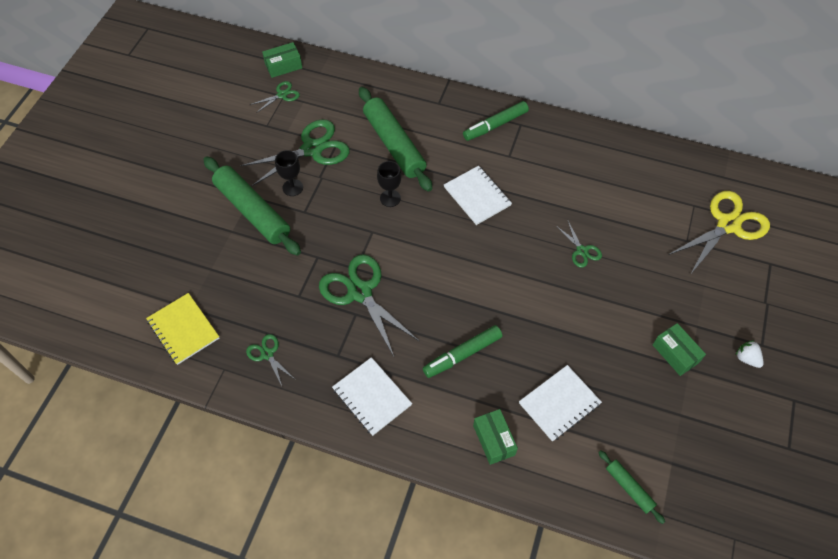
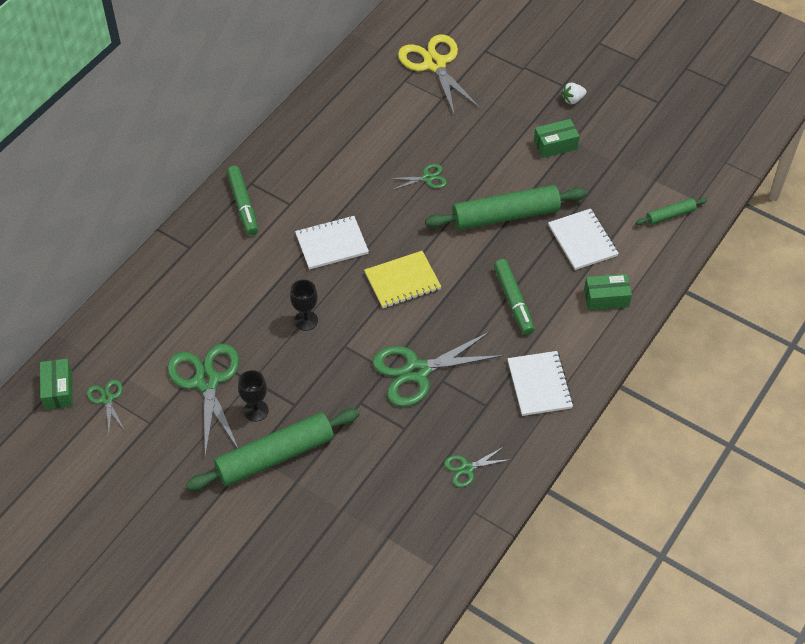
camera: 75 degrees left, 5 degrees down
(183, 329) = (413, 546): yellow notebook -> yellow notebook (402, 281)
(372, 397) = (539, 384): white notebook -> white notebook turned 75 degrees counterclockwise
(394, 144) = (232, 301): green rolling pin -> green rolling pin (505, 215)

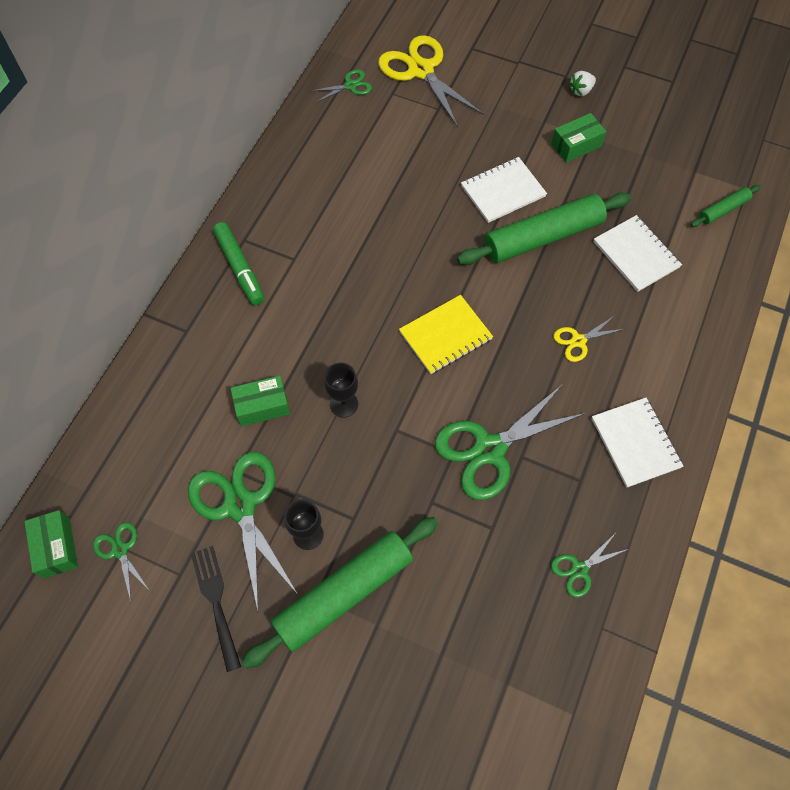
camera: 10 degrees left, 10 degrees up
(174, 446) = (216, 601): none -> black fork
(331, 244) = (353, 301): white notebook -> white notebook (503, 191)
(427, 178) = (444, 205): green scissors -> green scissors (350, 85)
(513, 301) = (578, 341): green marker -> yellow scissors
(606, 298) = (681, 321): green box -> green box (262, 406)

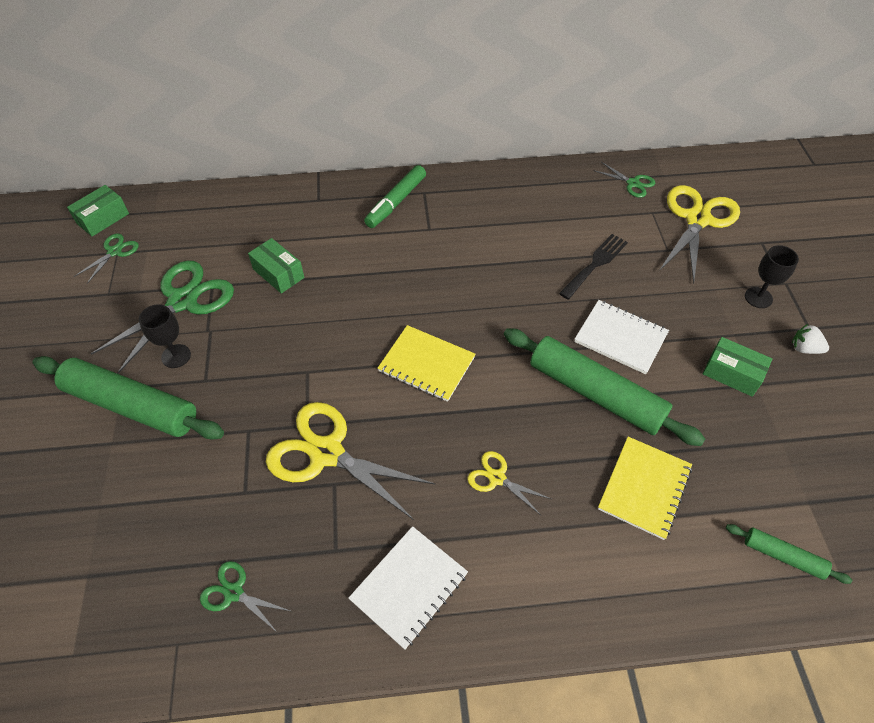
camera: 60 degrees right, 10 degrees down
(216, 601) = (93, 325): black fork -> black fork (595, 264)
(344, 404) = (311, 324): black goblet -> black goblet (758, 297)
(490, 449) = (327, 453): green scissors -> yellow scissors
(636, 254) = (644, 488): white notebook -> yellow notebook

